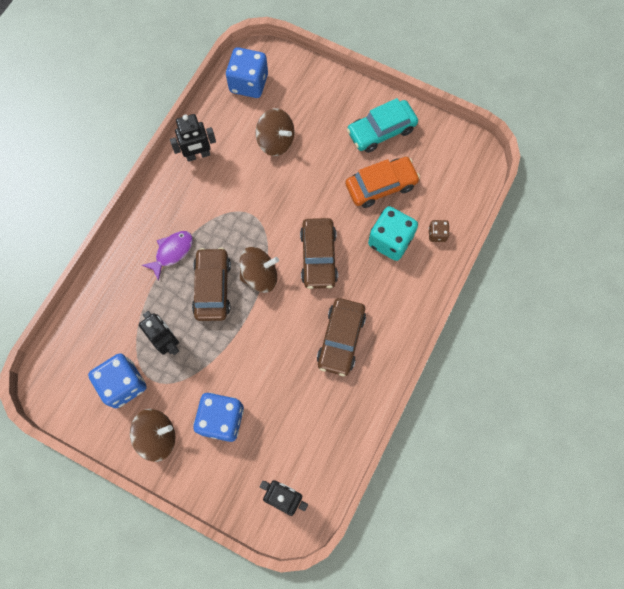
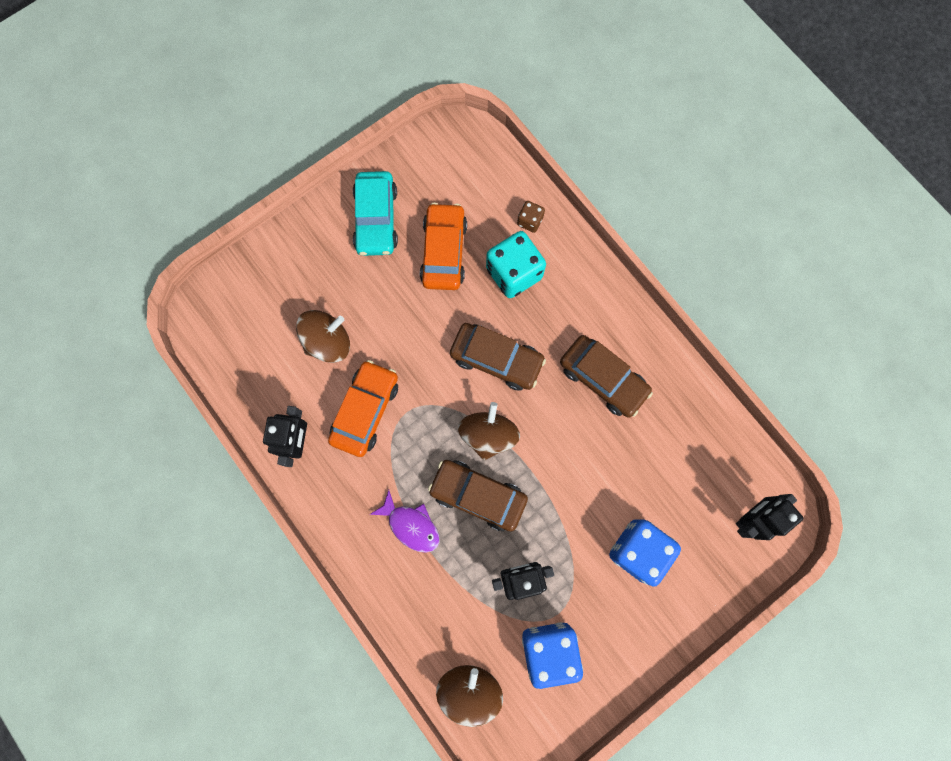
camera: 65 degrees left, 5 degrees up
(157, 436) = (627, 633): brown spinning top -> brown spinning top (469, 688)
(172, 252) = (411, 525): purple fish -> purple fish turned 150 degrees clockwise
(239, 187) = (365, 410): none -> orange car
(249, 83) = (233, 339): blue dice -> none

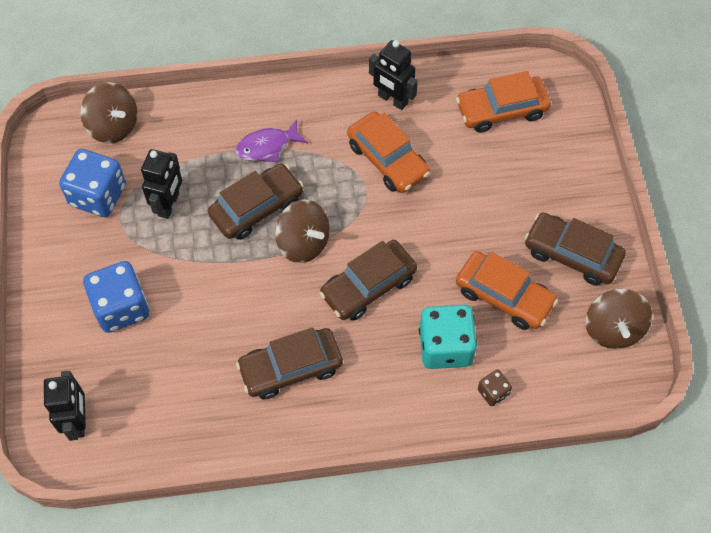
camera: 120 degrees right, 15 degrees down
(260, 341) = (501, 110): none -> orange car
(328, 342) = (469, 160): brown spinning top -> brown spinning top (613, 329)
(376, 219) = (572, 254): turquoise car -> brown car

